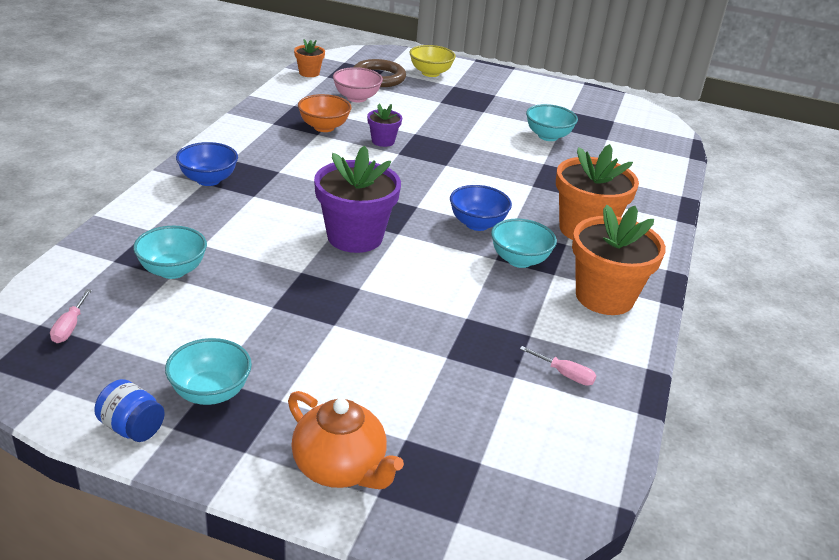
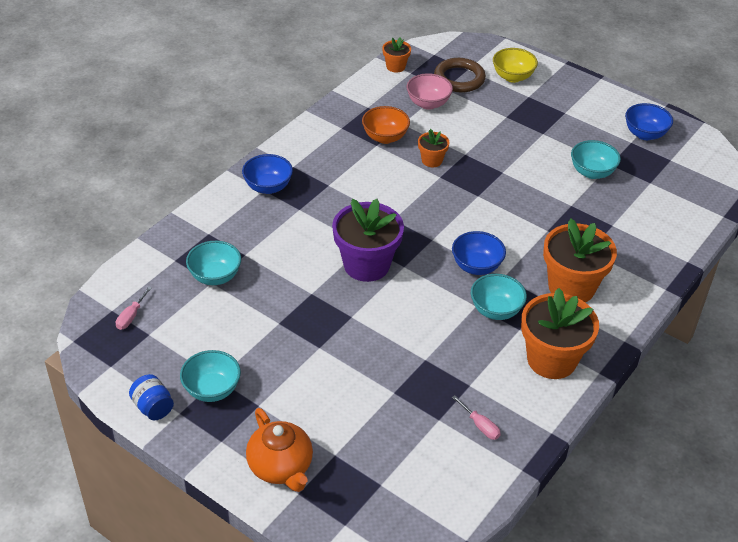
camera: 20 degrees right, 10 degrees up
(383, 141) = (432, 160): purple flower pot -> orange flower pot
(578, 104) = (645, 134): none -> blue bowl

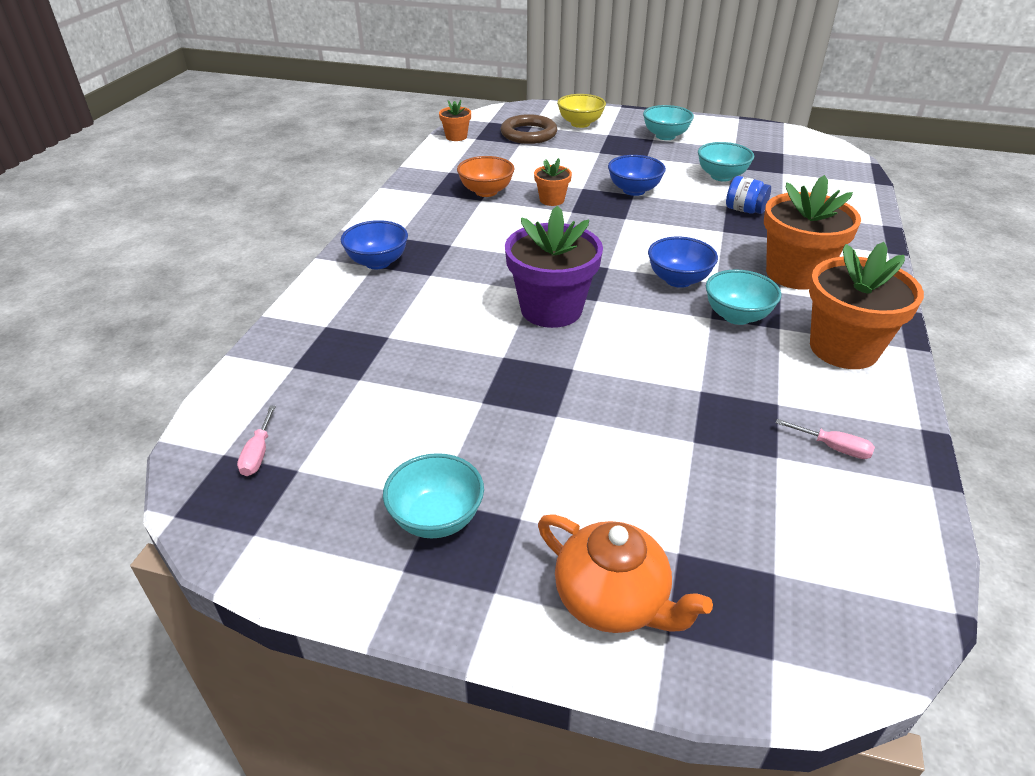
camera: 20 degrees left, 5 degrees down
(153, 407) = (354, 576): blue jar -> blue jar (744, 210)
(215, 276) = (361, 371): turquoise bowl -> turquoise bowl (665, 136)
(428, 103) = (512, 157): pink bowl -> none
(645, 134) = (741, 140): blue bowl -> blue bowl (634, 190)

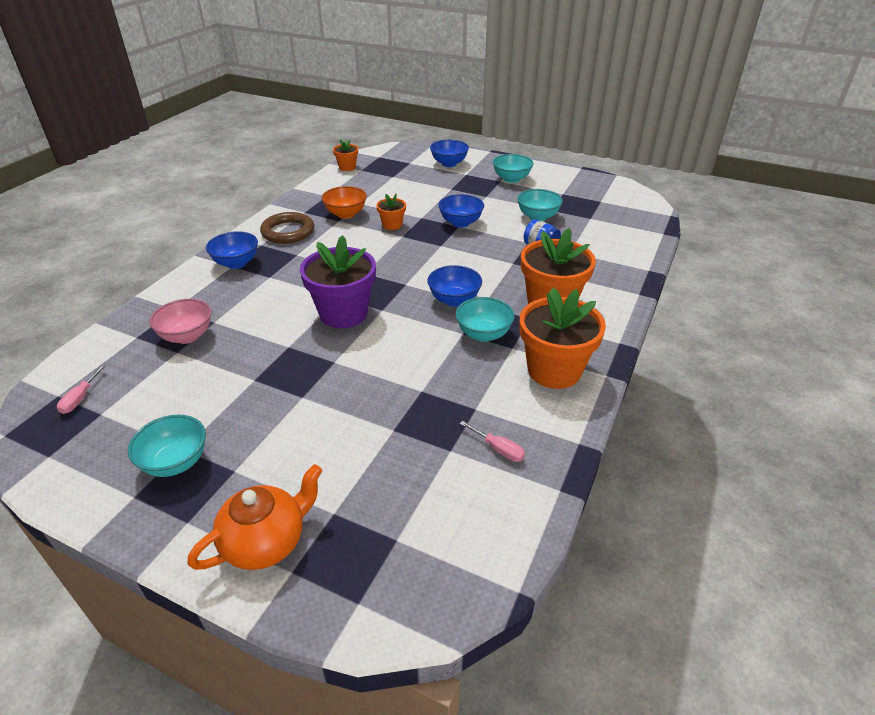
camera: 10 degrees right, 0 degrees up
(362, 358) = (187, 336): none -> pink bowl
(528, 134) = (404, 169): brown ring -> brown ring (288, 232)
(580, 124) = (449, 164): yellow bowl -> blue bowl
(613, 601) = (266, 541): orange teapot -> orange teapot turned 90 degrees counterclockwise

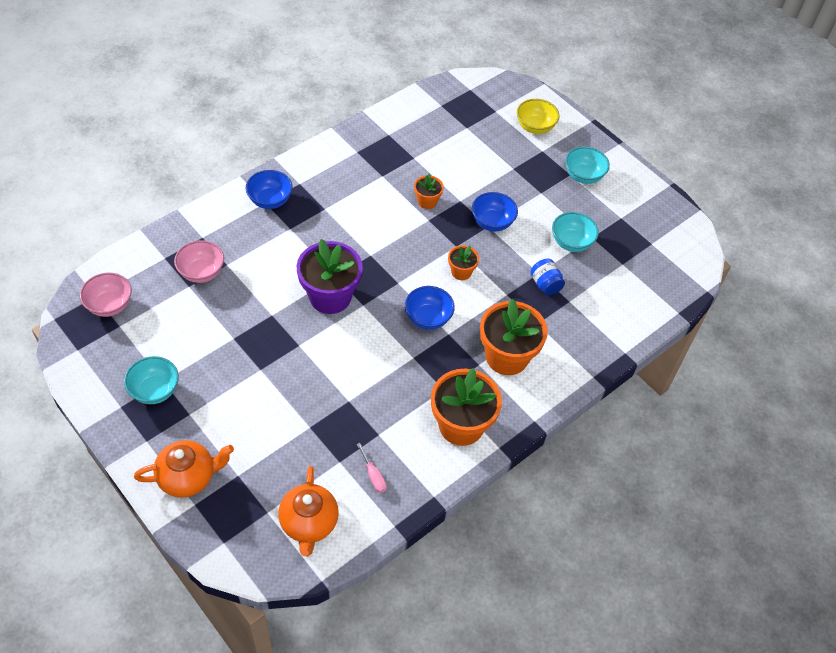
camera: 20 degrees right, 15 degrees up
(80, 398) = (110, 305): pink screwdriver -> pink bowl
(288, 232) = (330, 175): brown ring -> none
(346, 214) = (393, 169): orange bowl -> none
(347, 167) = (429, 96): orange flower pot -> orange flower pot (461, 272)
(449, 164) = (535, 127): blue bowl -> yellow bowl
(457, 530) = (309, 523): none -> orange teapot
(483, 334) = (429, 366): turquoise bowl -> none

